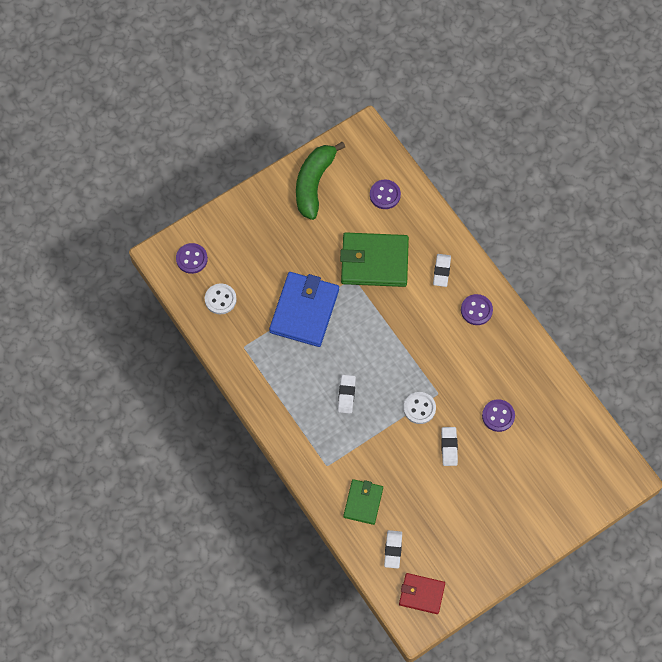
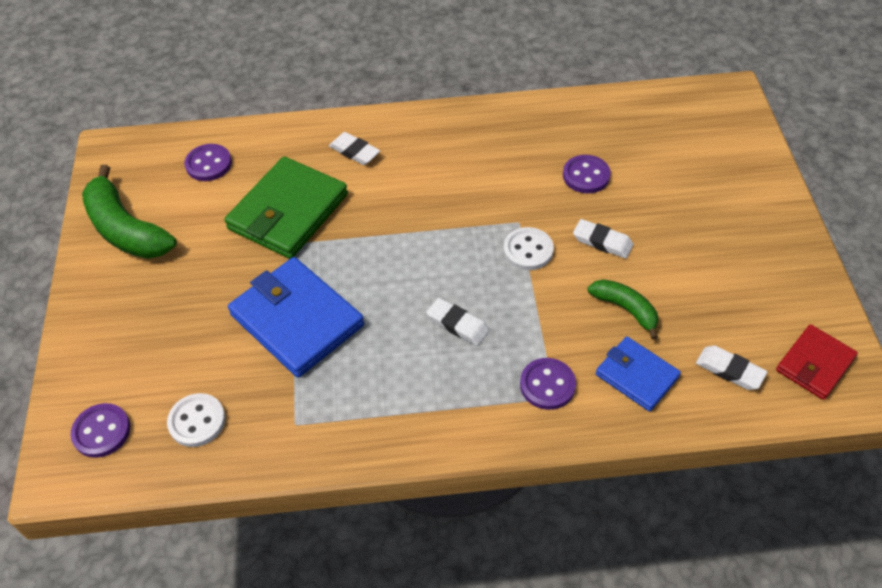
camera: 60 degrees left, 15 degrees down
(363, 502) = (636, 376): green wallet -> blue wallet
(405, 479) = (625, 309): none -> green banana
(476, 310) = (430, 140): purple button -> purple button (547, 385)

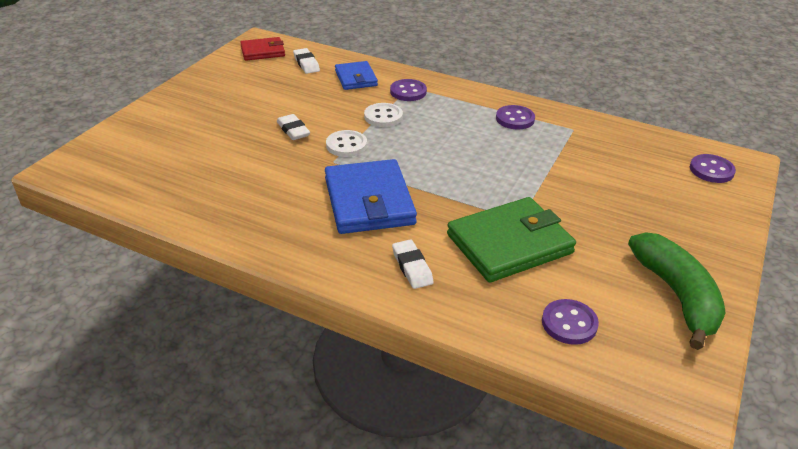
camera: 150 degrees left, 15 degrees down
(197, 421) = (640, 152): white button -> white button (383, 117)
(297, 320) = (544, 173): blue wallet -> blue wallet (369, 201)
(457, 324) = (434, 131): white eraser -> none
(586, 176) = (249, 166): purple button -> purple button (515, 119)
(625, 309) = (325, 100): green banana -> none

